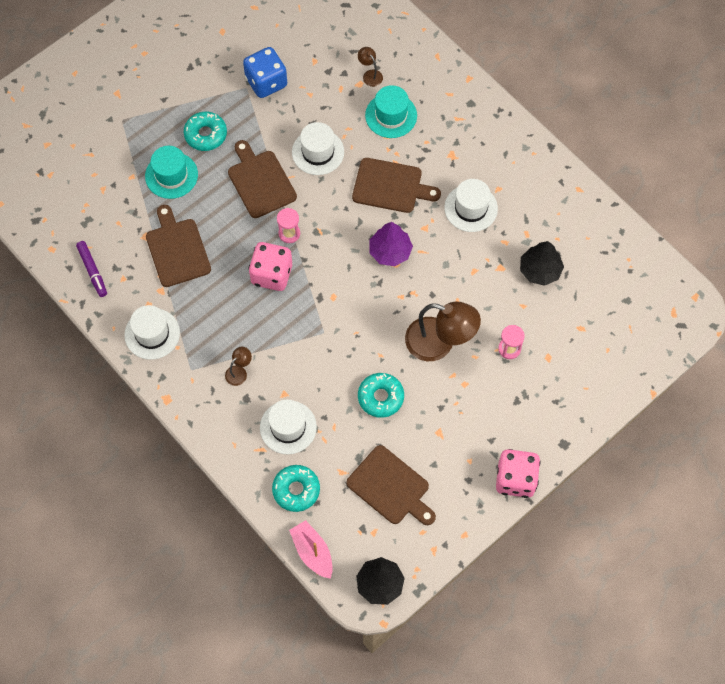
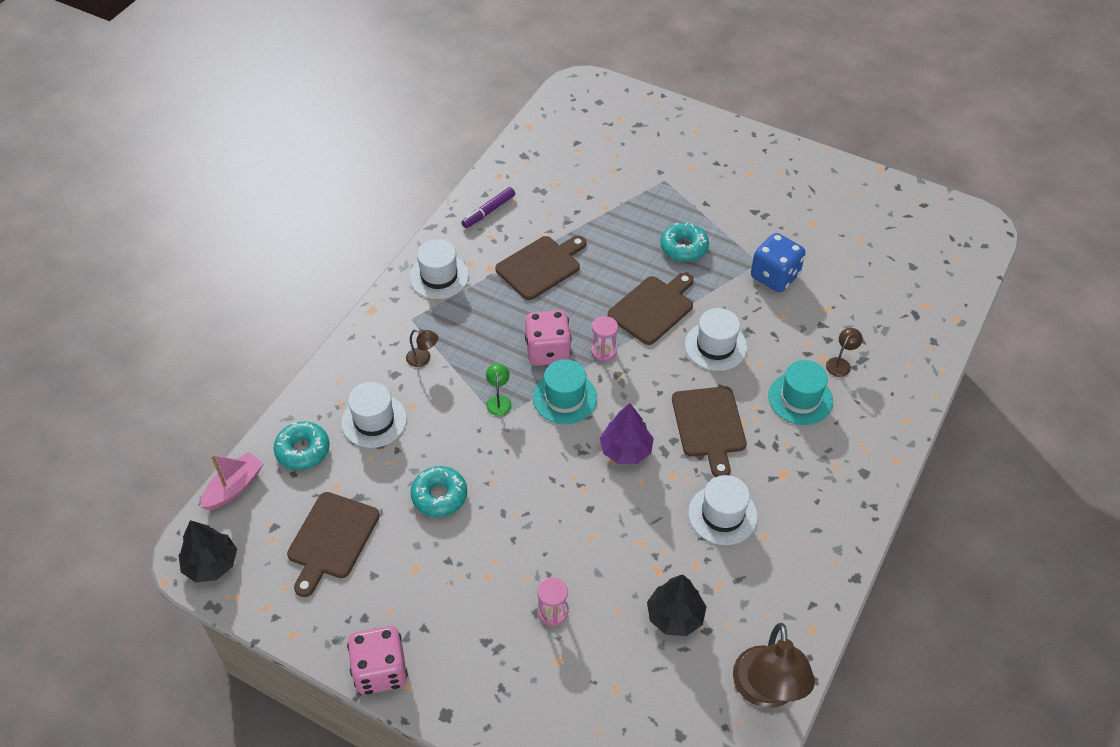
camera: 70 degrees right, 15 degrees down
(171, 175) = (622, 236): turquoise hat -> turquoise hat (565, 398)
(306, 327) = (499, 401): none -> green lamp
(439, 343) = (530, 534): brown lamp -> brown lamp (766, 691)

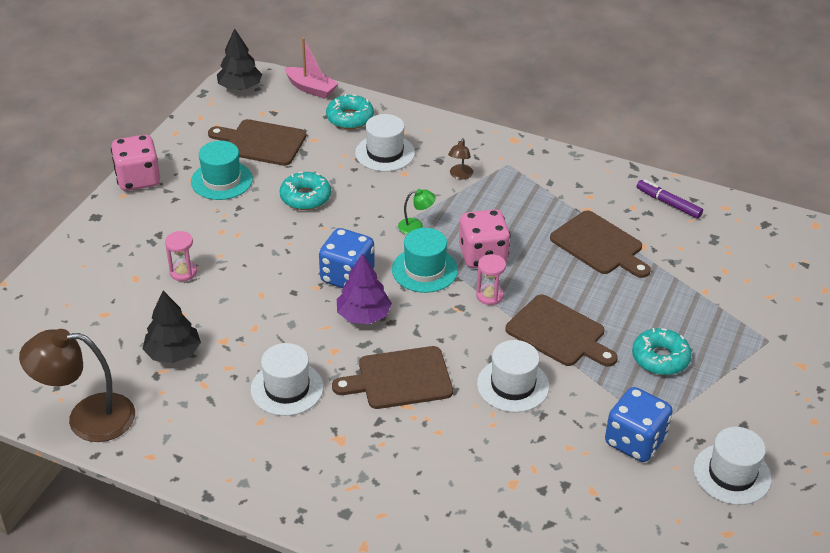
camera: 85 degrees right, 10 degrees down
(439, 276) = (567, 177): white hat -> white hat (732, 474)
(570, 461) = (347, 277): none -> blue dice
(800, 398) = (446, 458): turquoise hat -> turquoise hat (221, 180)
(840, 363) = (505, 500): brown lamp -> none

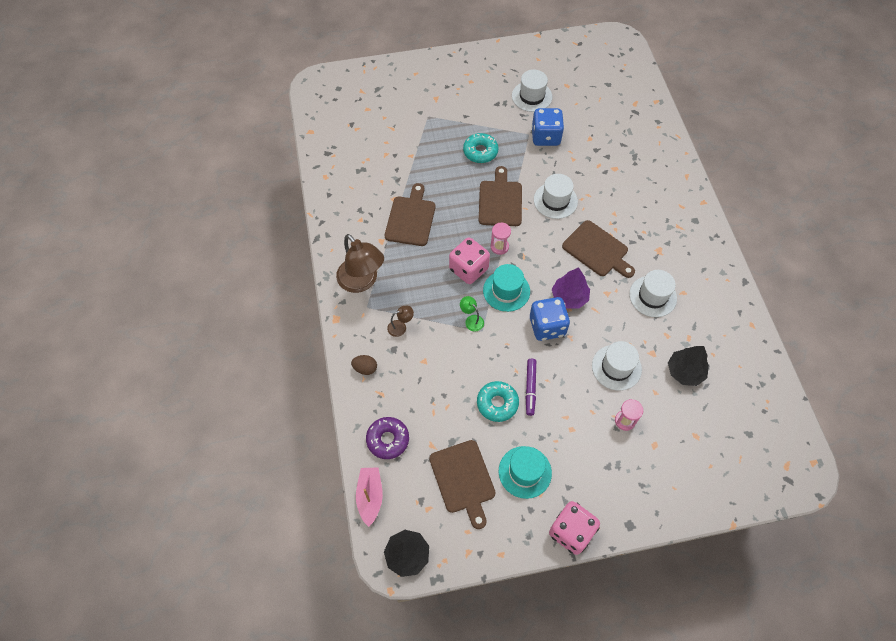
camera: 125 degrees left, 20 degrees up
(87, 418) = (764, 376): brown lamp -> brown lamp (362, 282)
(350, 118) = (388, 440): turquoise donut -> purple donut
(385, 153) = (411, 387): white hat -> white hat (616, 367)
(437, 135) = (365, 368): none -> brown egg
(668, 203) = (343, 204): purple marker -> purple marker (530, 388)

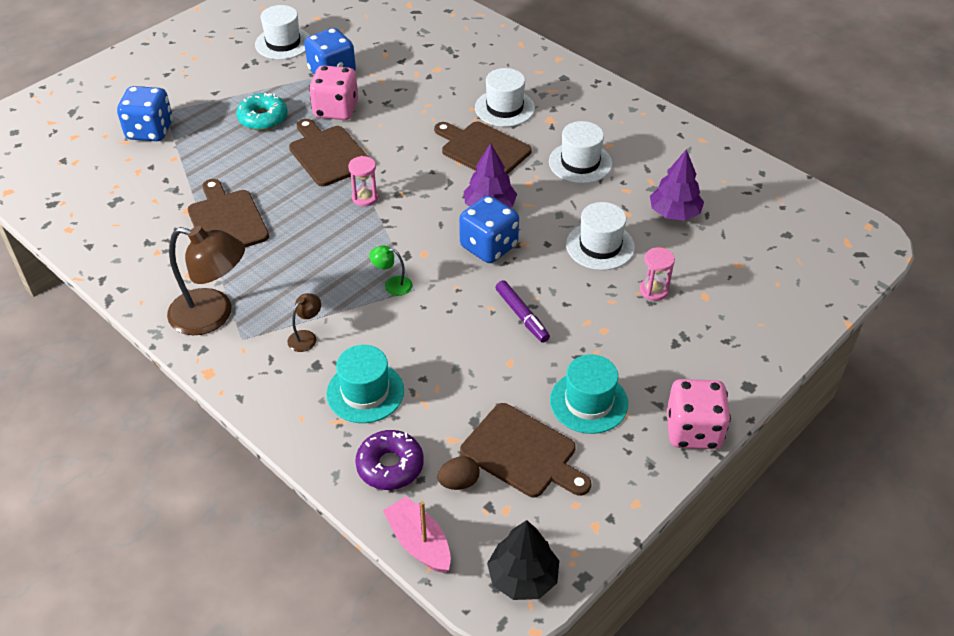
camera: 35 degrees left, 15 degrees down
(365, 368) = (294, 405): brown egg -> brown egg (459, 482)
(410, 127) = (150, 131): none -> blue dice
(468, 269) = (345, 236): pink dice -> pink dice (336, 110)
(497, 403) = (496, 351): turquoise donut -> none
(506, 291) = (410, 236): turquoise hat -> turquoise hat (365, 392)
(555, 200) = (394, 125): white hat -> white hat (504, 108)
(597, 250) = (483, 149): brown cutting board -> brown cutting board turned 150 degrees counterclockwise
(685, 371) = (674, 213): black tree -> purple tree

